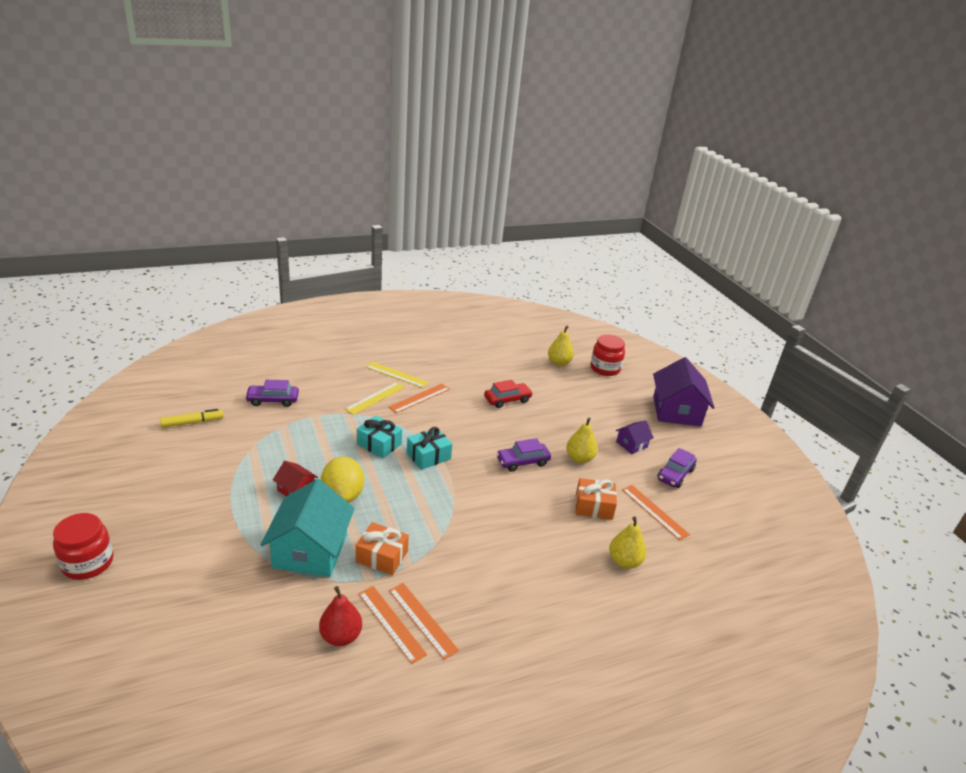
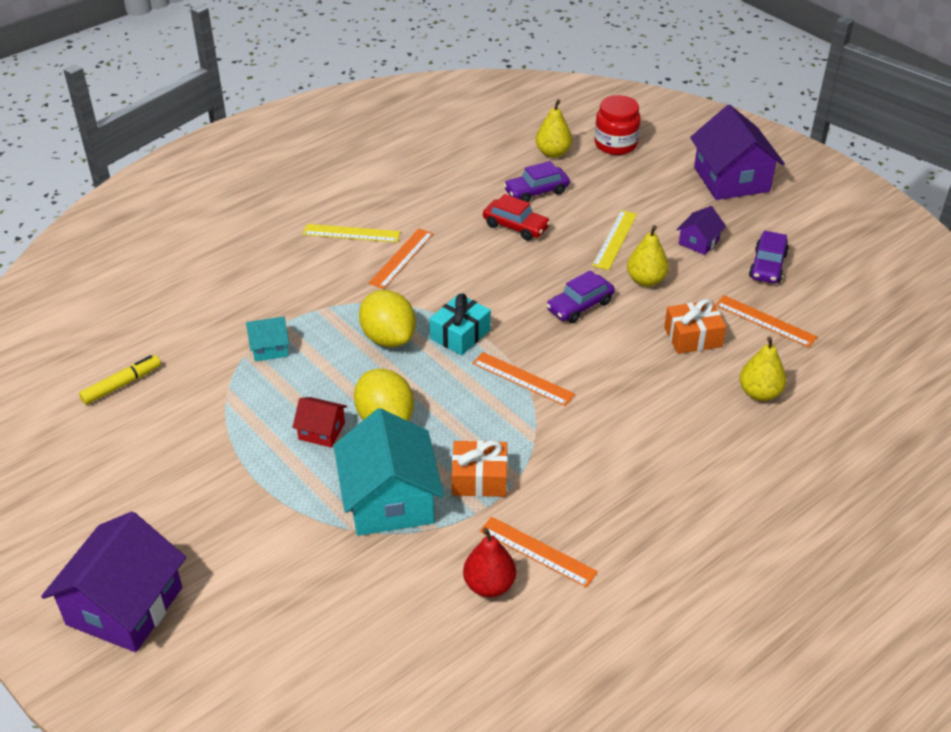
camera: 15 degrees left, 10 degrees up
(88, 563) = (124, 606): red jar -> purple house
(273, 400) = (208, 320): purple car -> purple car (536, 191)
(299, 427) = (270, 348): none -> turquoise house
(375, 398) = (344, 275): yellow ruler -> yellow ruler (615, 239)
(379, 444) = (388, 338): turquoise gift -> yellow lemon
(422, 619) = (570, 535): orange ruler -> orange ruler (523, 379)
(507, 400) = (515, 226): red car -> red car turned 75 degrees clockwise

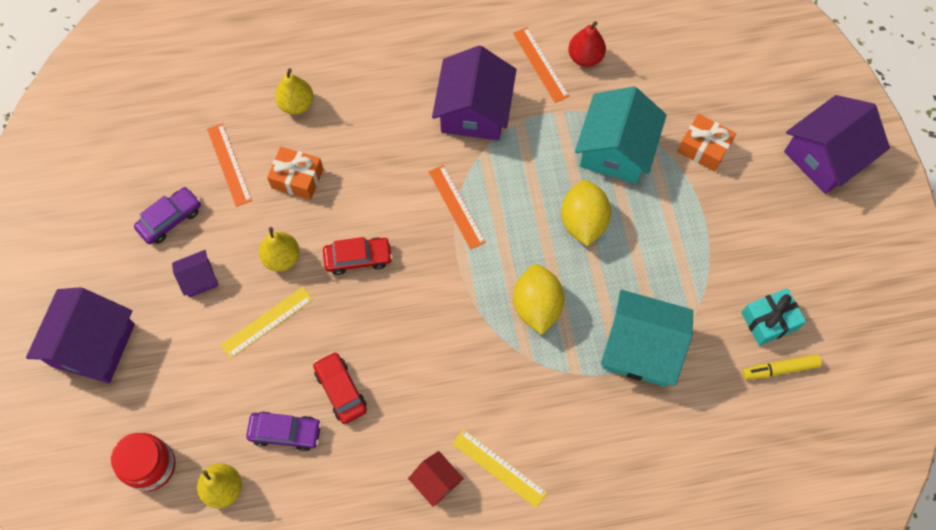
camera: 150 degrees left, 25 degrees up
(270, 348) = (641, 348): turquoise house -> turquoise house, size x2.05
(322, 431) = (636, 235): red house -> red house (436, 481)
(401, 258) = (471, 403): orange ruler -> none
(460, 334) = (476, 279): turquoise gift -> turquoise gift (769, 321)
(479, 479) = (544, 135): orange gift -> orange gift (703, 148)
(574, 468) = (474, 111): none -> purple house
(580, 306) = (358, 258): purple car -> red car

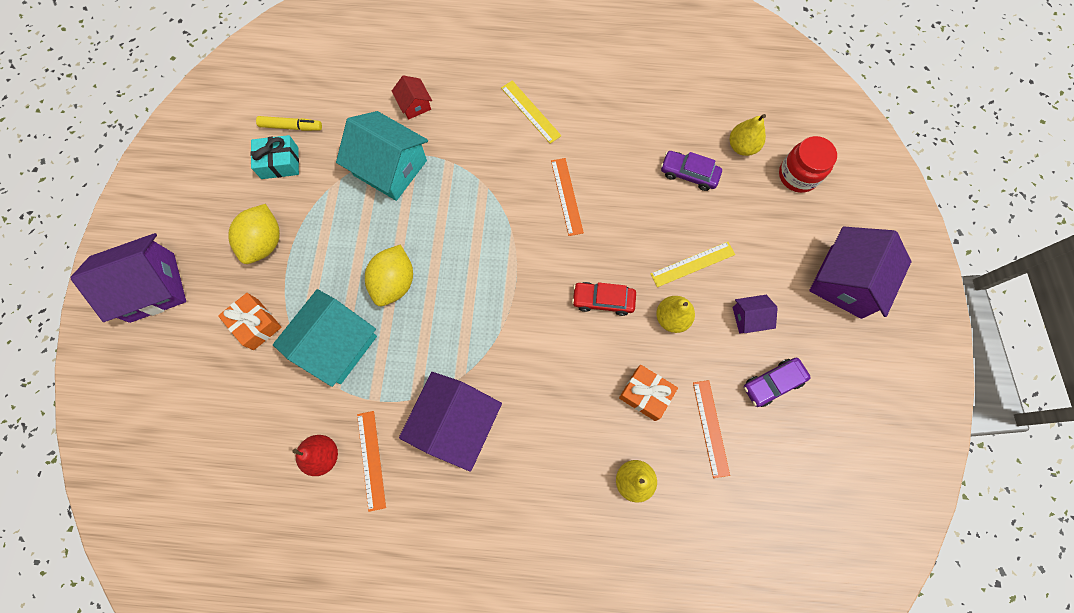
camera: 165 degrees left, 5 degrees up
(341, 390) = (639, 194): red car -> none
(436, 481) = (580, 114): red house -> red house (414, 105)
(456, 206) = (502, 326): orange ruler -> orange ruler (567, 196)
(536, 306) = (461, 220): yellow lemon -> yellow lemon (264, 242)

